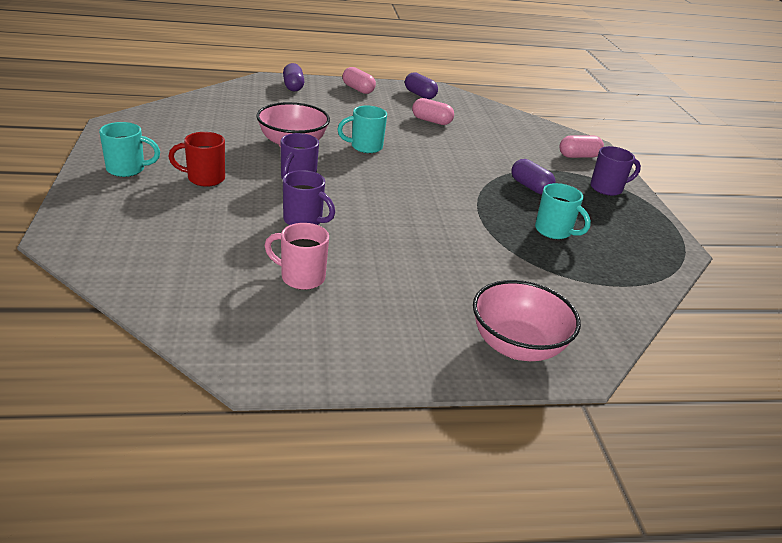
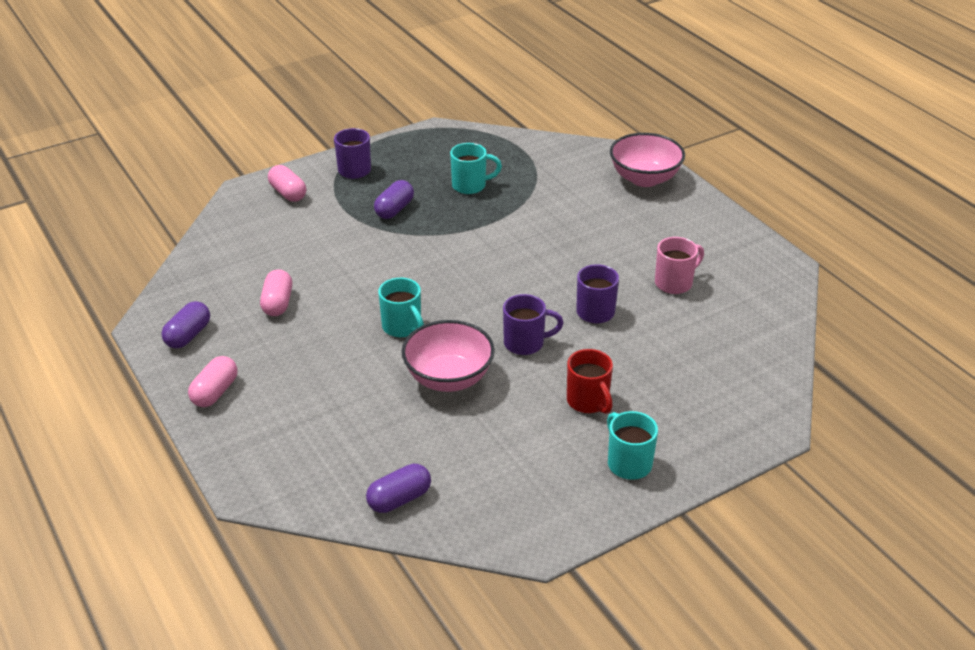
camera: 110 degrees left, 5 degrees up
(293, 86) = (257, 453): purple capsule -> purple capsule (399, 499)
(301, 277) = (675, 283): pink mug -> pink mug turned 120 degrees counterclockwise
(554, 231) = (470, 186): turquoise mug -> turquoise mug turned 60 degrees clockwise

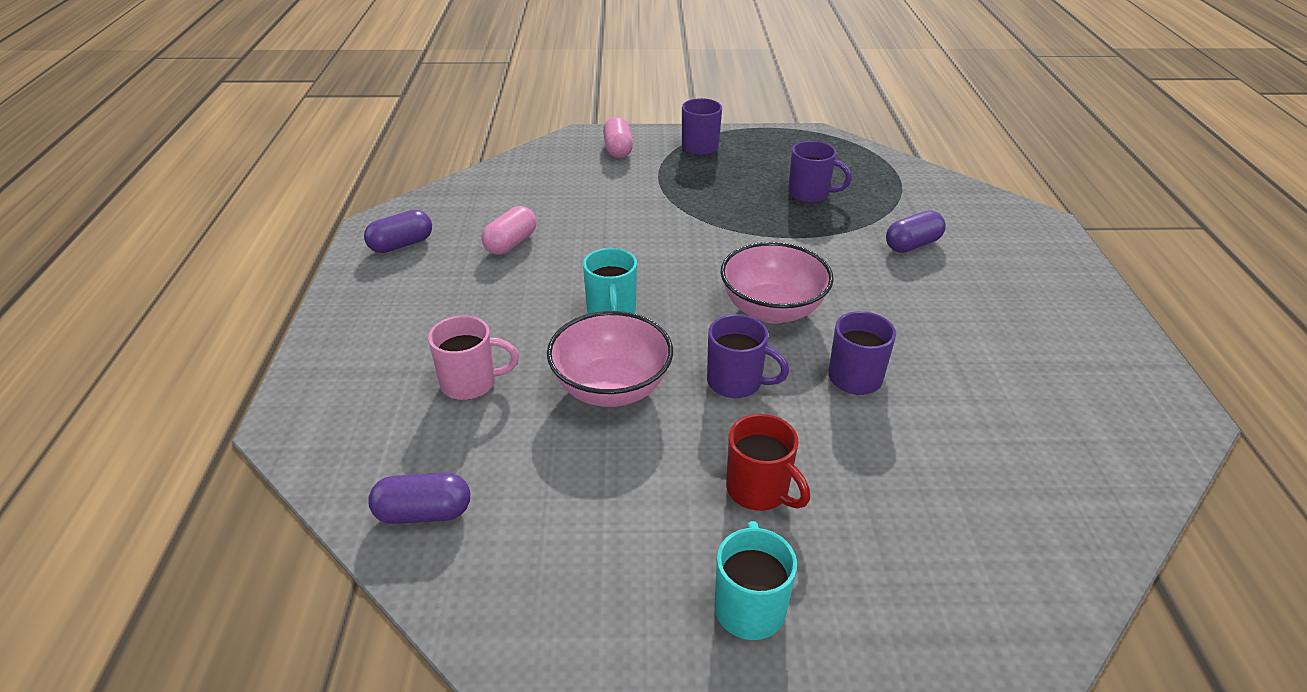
camera: 30 degrees right, 0 degrees up
(215, 392) = (367, 307): pink capsule -> none
(394, 209) = (708, 193): purple capsule -> purple capsule (912, 245)
(470, 186) = (810, 194): turquoise mug -> purple mug
(588, 402) = (759, 491): red mug -> red mug turned 45 degrees counterclockwise
(644, 179) = (1031, 246): pink bowl -> pink bowl (772, 310)
(675, 283) = (992, 380): pink mug -> pink mug (471, 383)

